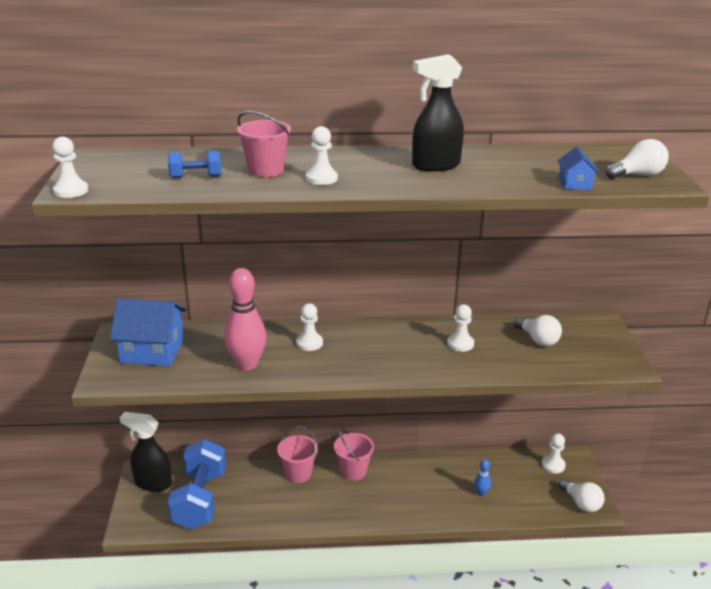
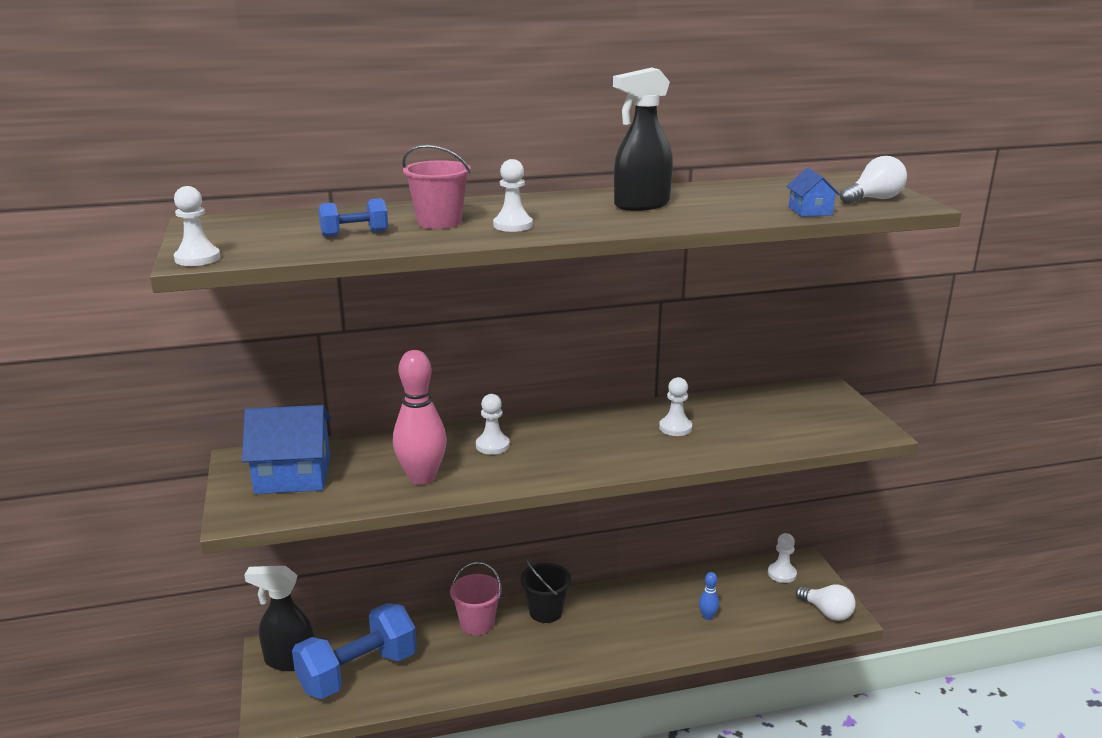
camera: 10 degrees left, 5 degrees down
(200, 499) = (358, 672): blue dumbbell -> blue dumbbell turned 60 degrees clockwise
(353, 471) = (545, 612): pink bucket -> black bucket
(538, 340) = (763, 414): white light bulb -> none

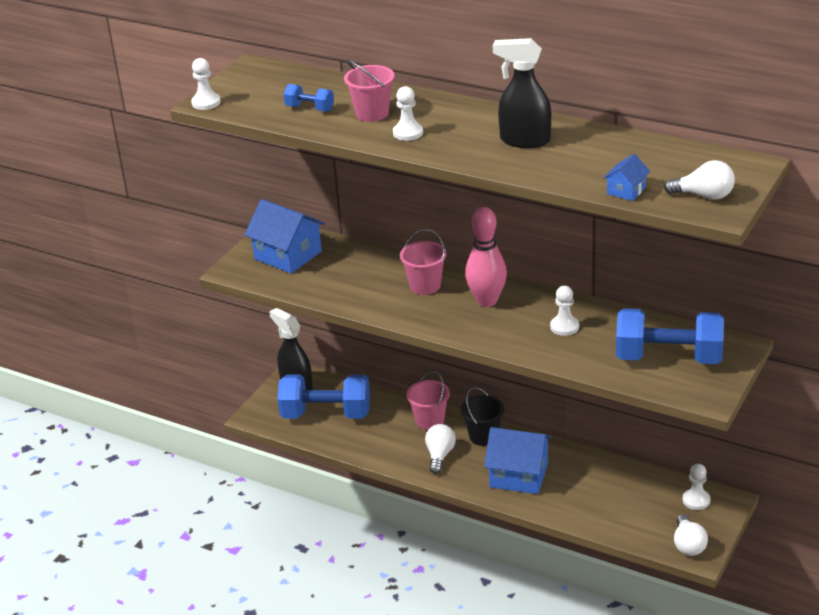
camera: 45 degrees right, 10 degrees up
(422, 478) = (354, 290): pink bowling pin -> pink bowling pin (487, 301)
(492, 445) = (425, 286): white pawn -> pink bucket
(527, 651) = (440, 455): none -> white light bulb
(621, 629) = (518, 475): none -> blue house
(707, 616) = (592, 499): blue bowling pin -> none
(795, 417) = (668, 358): none -> blue dumbbell

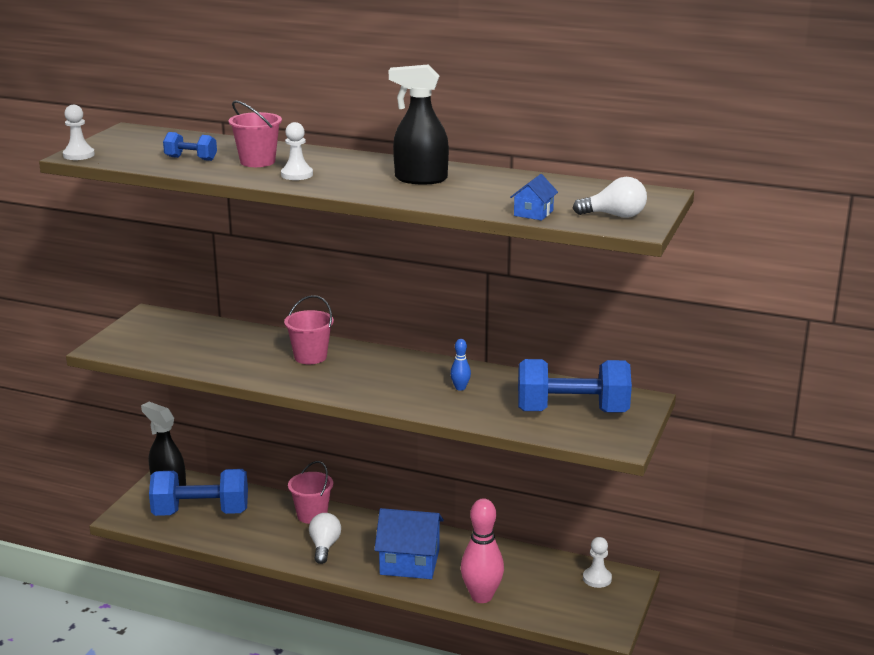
camera: 10 degrees left, 10 degrees down
(288, 255) = (163, 334): blue house -> none
(483, 436) = (369, 527): black bucket -> none
(487, 301) = (376, 368): pink bowling pin -> pink bowling pin (481, 596)
(564, 327) = (460, 388): white pawn -> blue bowling pin
(688, 545) = (595, 621): white light bulb -> none

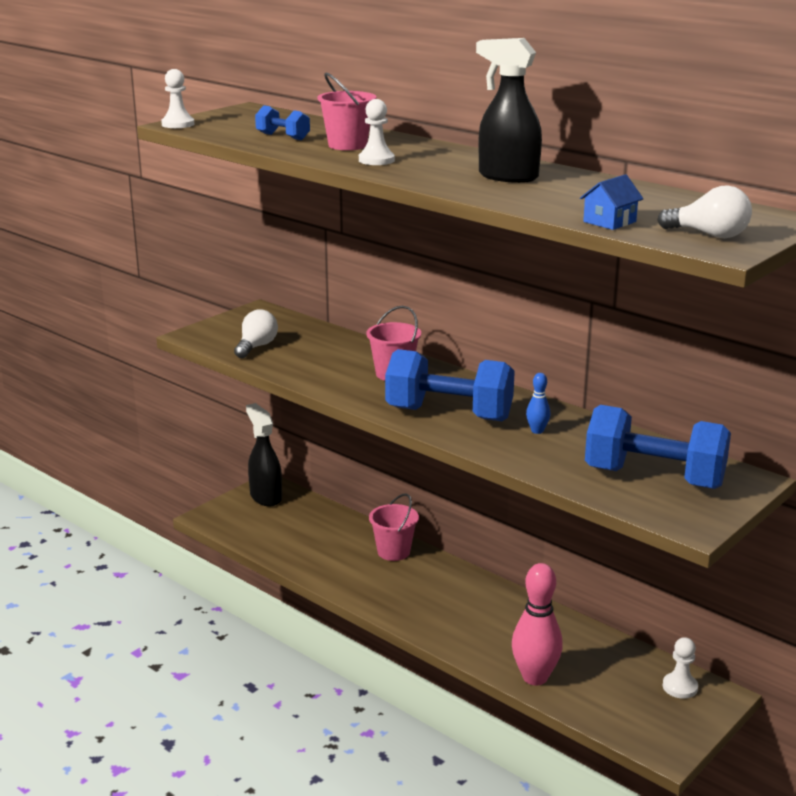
camera: 20 degrees right, 0 degrees up
(201, 512) = (284, 527): blue dumbbell -> blue dumbbell (449, 414)
(324, 547) = (390, 587): white light bulb -> white light bulb (256, 347)
(409, 562) = (473, 622): blue house -> none

